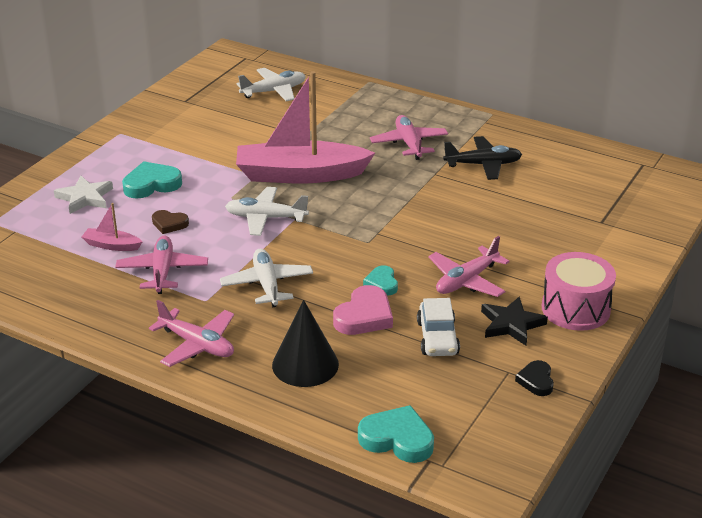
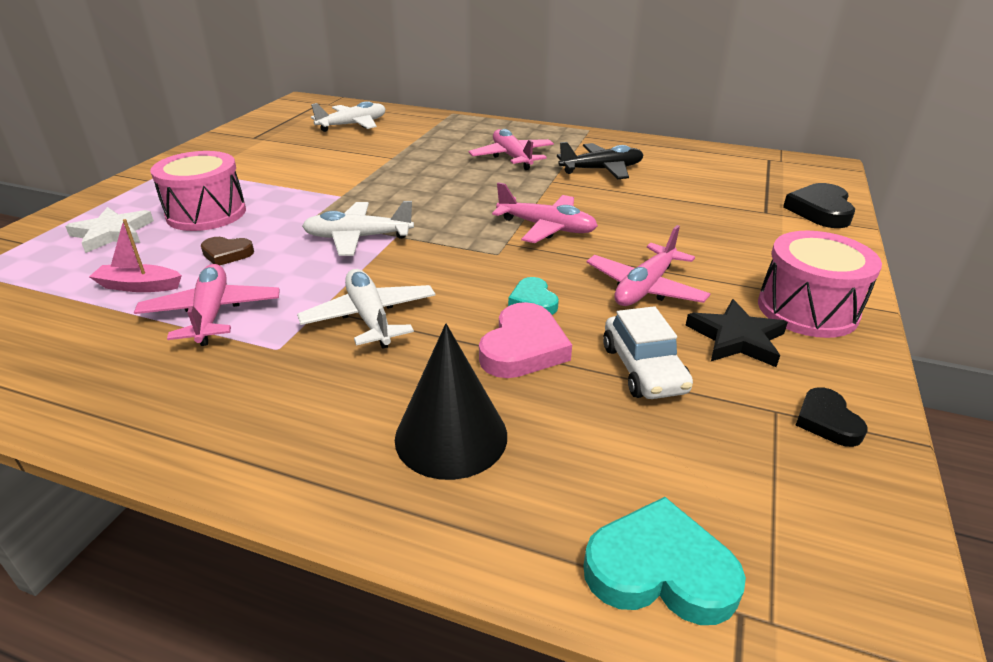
camera: 10 degrees left, 0 degrees up
(151, 184) = (206, 213): turquoise heart -> pink drum
(197, 345) = (263, 422): pink plane -> pink plane (546, 228)
(300, 174) = (394, 192): pink boat -> none
(648, 225) = (820, 211): none -> black heart

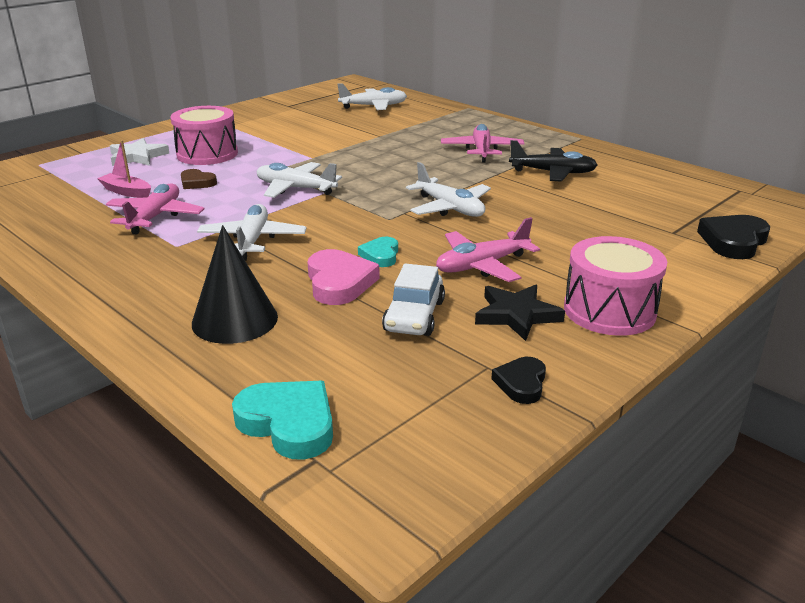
camera: 25 degrees right, 5 degrees down
(523, 348) = (339, 282): pink heart -> pink heart turned 60 degrees counterclockwise
(546, 228) = (450, 208): pink plane -> white plane

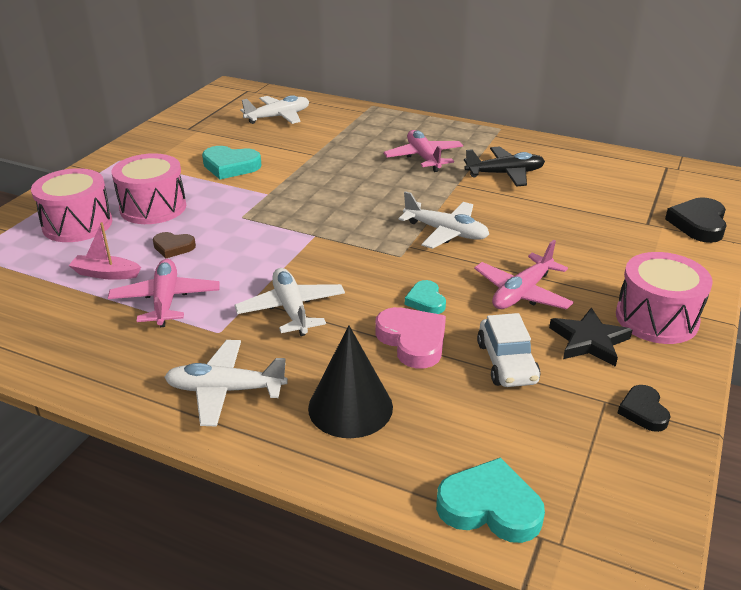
camera: 20 degrees left, 5 degrees up
(137, 157) = (77, 224): white star -> pink drum
(295, 188) = (282, 236): white plane -> white plane (225, 390)
(298, 135) = (230, 166): none -> turquoise heart

